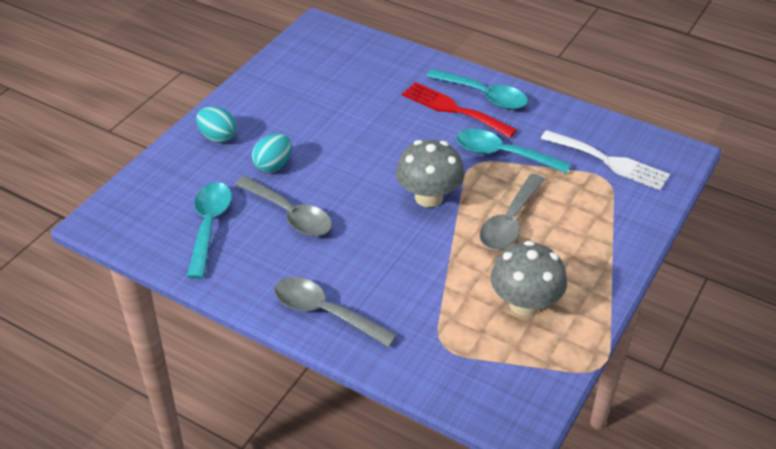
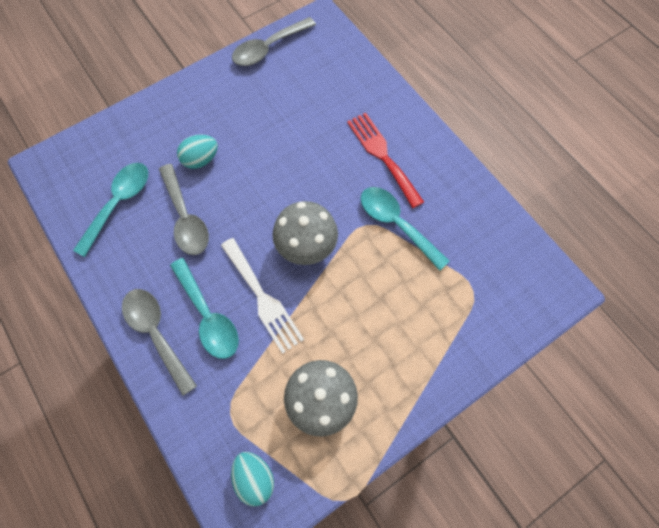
camera: 25 degrees right, 25 degrees up
(218, 137) = (175, 112): turquoise egg -> turquoise egg (254, 477)
(483, 95) = (417, 150): turquoise spoon -> turquoise spoon (208, 315)
(510, 221) = (360, 303): grey spoon -> grey spoon (269, 48)
(609, 161) = (488, 271): white fork -> white fork (262, 298)

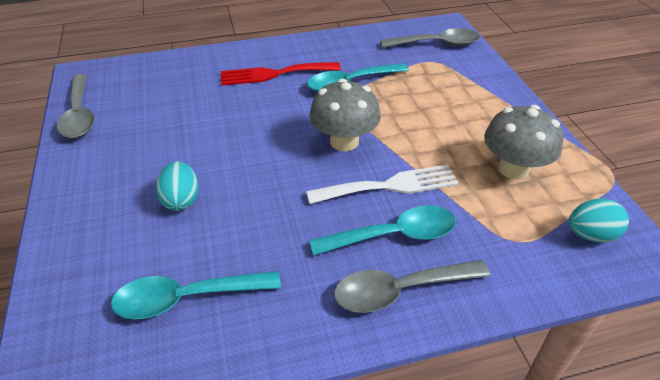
camera: 70 degrees left, 25 degrees down
(119, 204) = (187, 298): turquoise spoon -> turquoise spoon turned 60 degrees counterclockwise
(185, 217) = (252, 230): grey spoon -> grey spoon (436, 44)

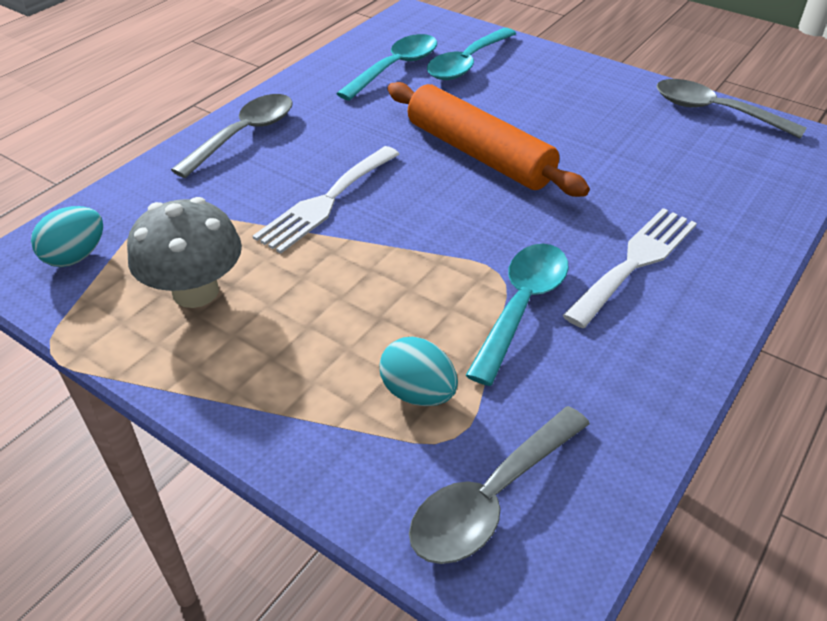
camera: 140 degrees right, 0 degrees up
(181, 200) = (495, 105): turquoise egg -> turquoise egg (418, 393)
(254, 166) = (478, 154): none -> orange rolling pin
(274, 74) = (635, 262): red fork -> white fork
(344, 141) = (425, 221): grey mushroom -> none
(393, 235) = (282, 165): turquoise spoon -> turquoise spoon (467, 63)

